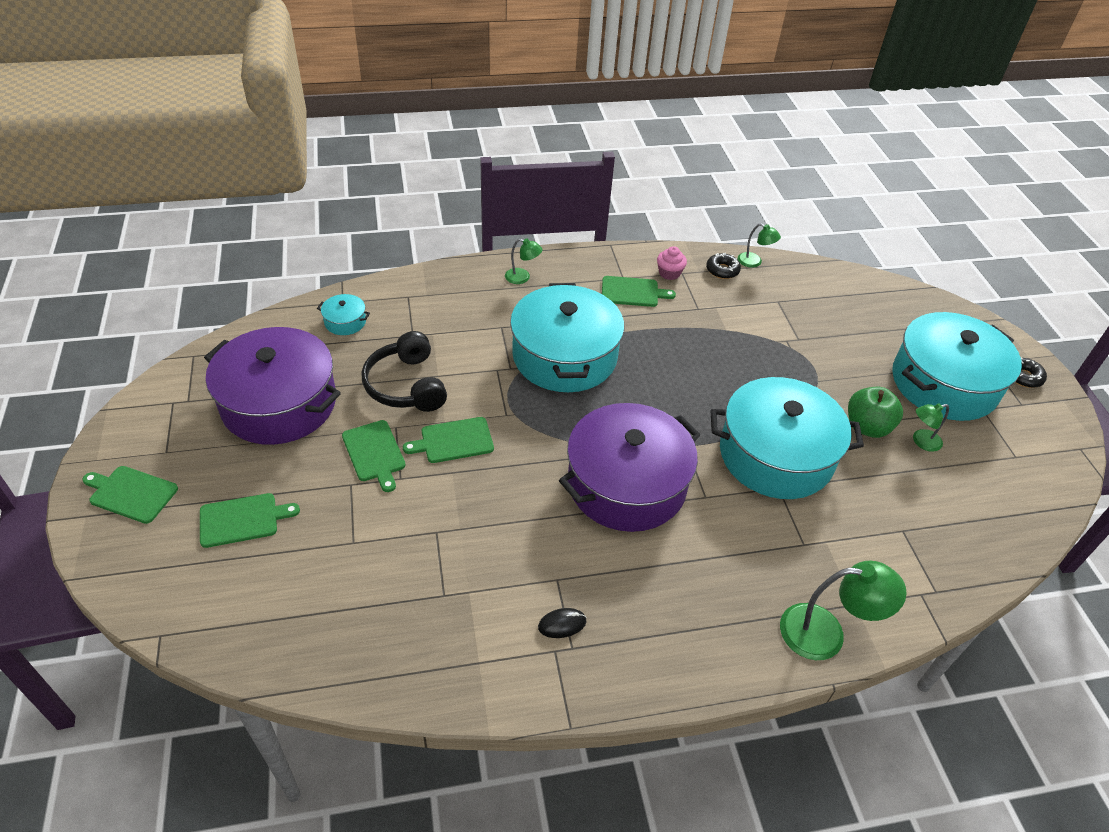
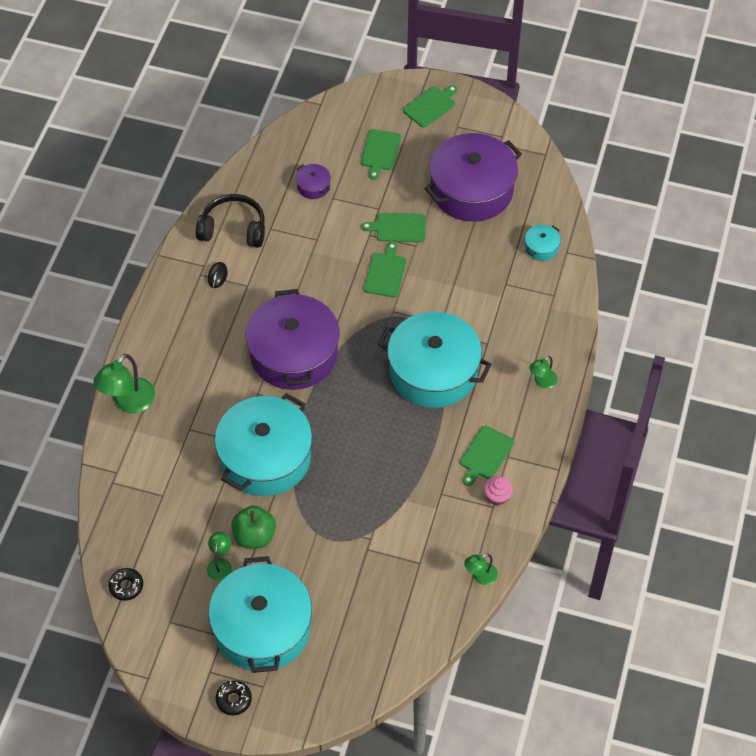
camera: 120 degrees right, 10 degrees up
(340, 574) = (313, 186): none -> purple pot
(406, 385) = (453, 263): black headphones -> black headphones (233, 229)
(722, 270) = (481, 542): black donut -> black donut (126, 586)

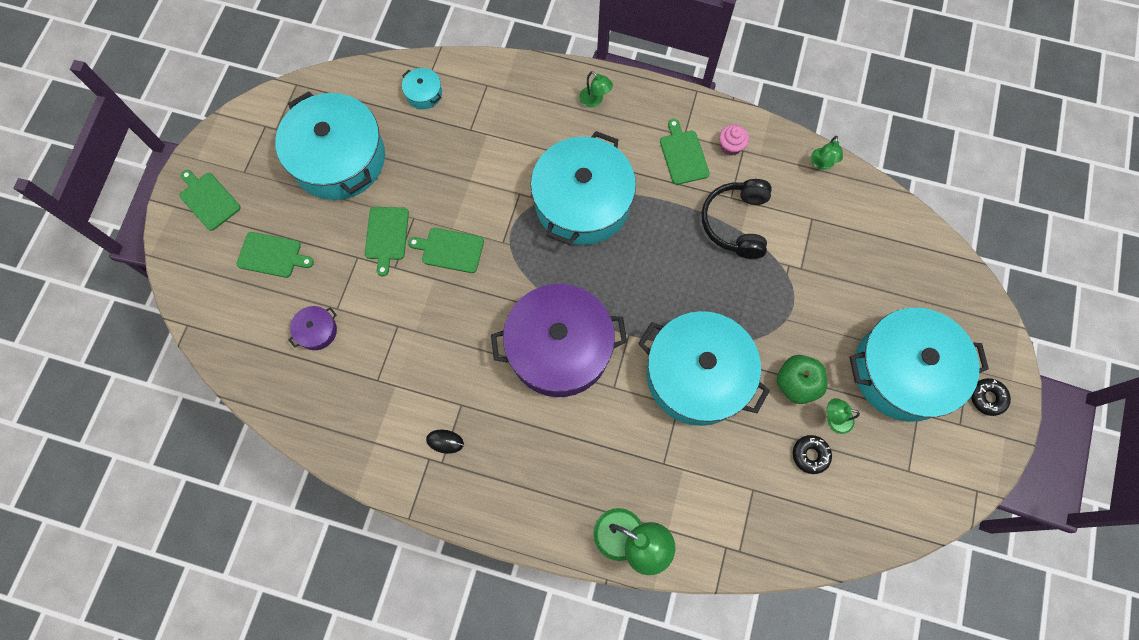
camera: 90 degrees left, 15 degrees up
(126, 586) = (871, 523): black donut -> black donut (810, 455)
(233, 229) = (374, 425): black headphones -> black headphones (736, 223)
(472, 190) = (339, 159): purple pot -> turquoise pot
(480, 576) = (821, 164): green lamp -> green lamp turned 45 degrees clockwise
(485, 455) = (683, 155): green cutting board -> green cutting board turned 135 degrees counterclockwise

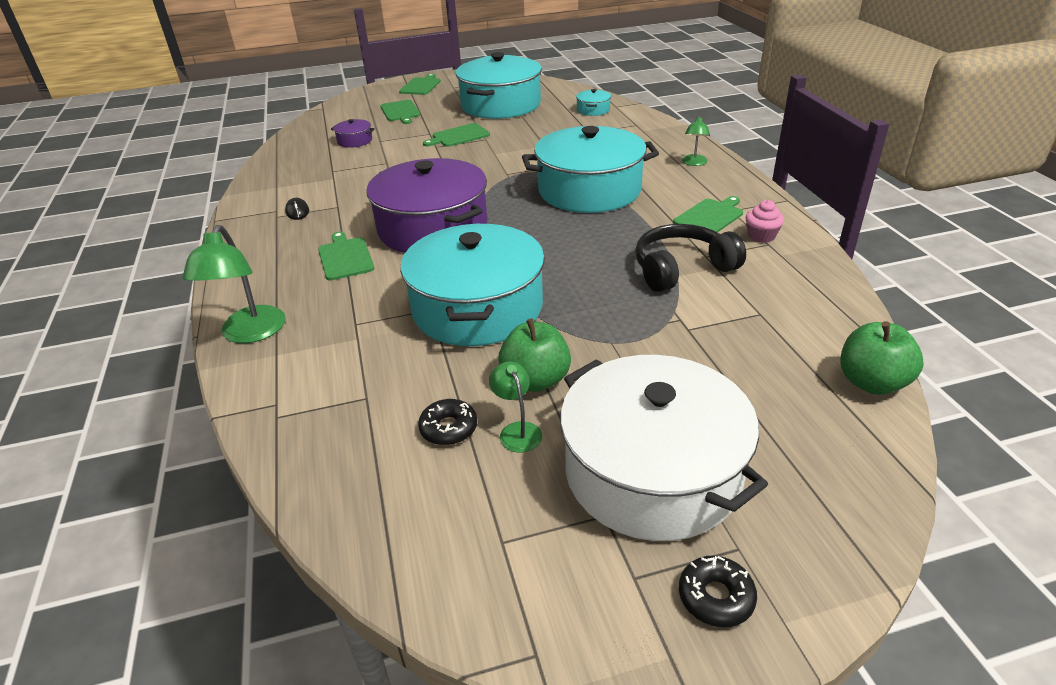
camera: 60 degrees right, 35 degrees down
(450, 250) = (474, 158): green cutting board -> green cutting board (345, 257)
(821, 164) = (836, 295): green lamp -> none
(902, 217) = (872, 382): none -> green apple
(903, 371) = (652, 472): turquoise pot -> white pot

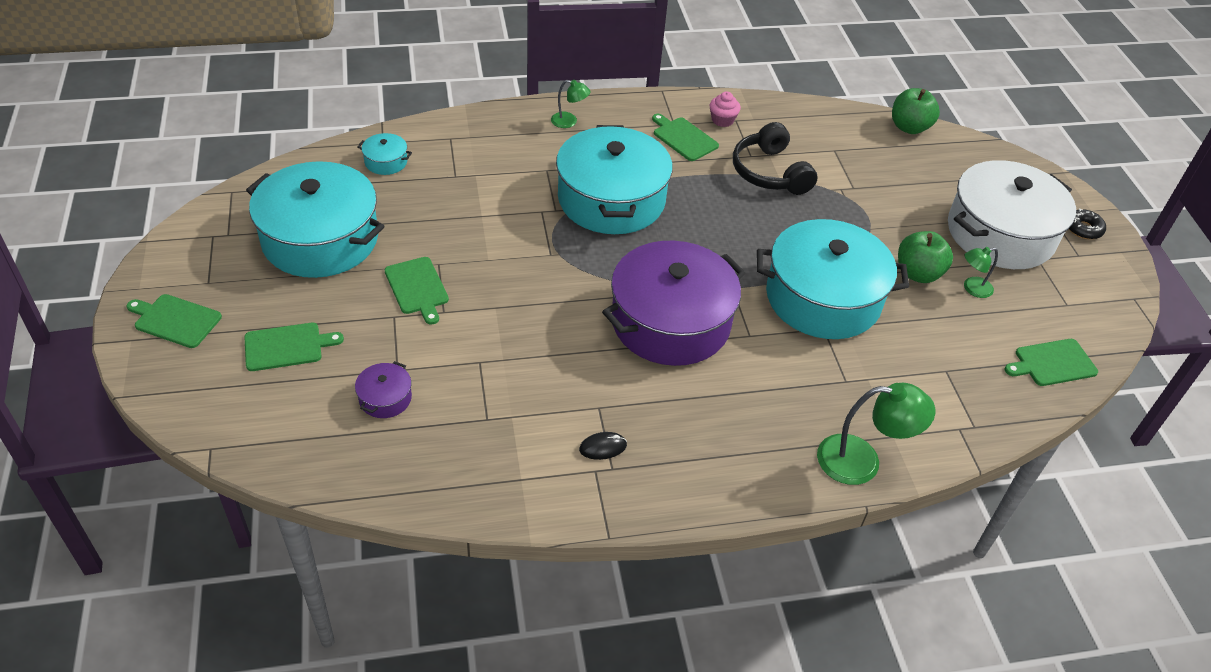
camera: 90 degrees left, 10 degrees up
(345, 257) = (724, 394): green cutting board -> green cutting board (1052, 363)
(448, 428) = (974, 323): black donut -> none

